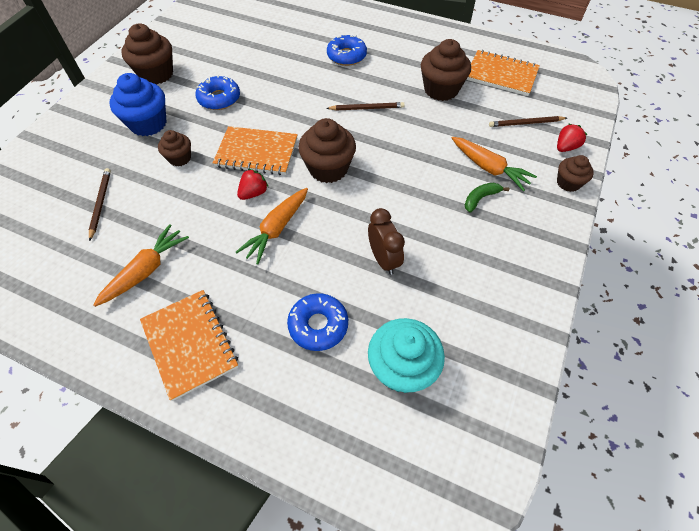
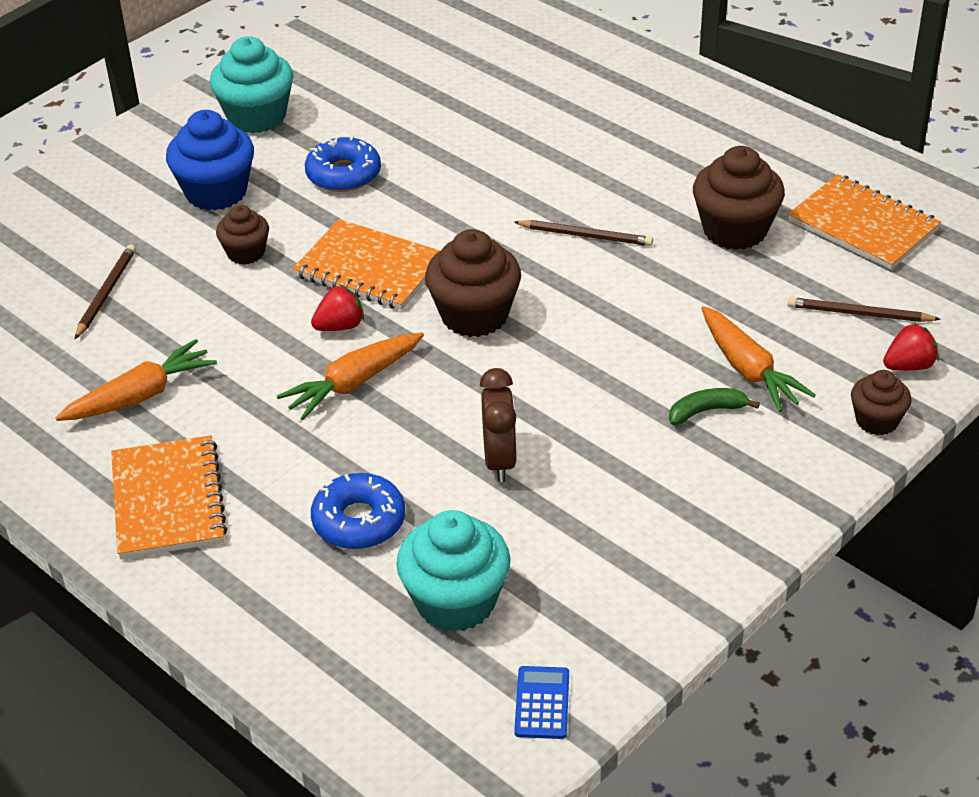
camera: 20 degrees right, 15 degrees down
(156, 74) = (256, 116): brown cupcake -> turquoise cupcake
(346, 56) = (593, 143): blue donut -> none
(488, 430) = (542, 703): none -> blue calculator

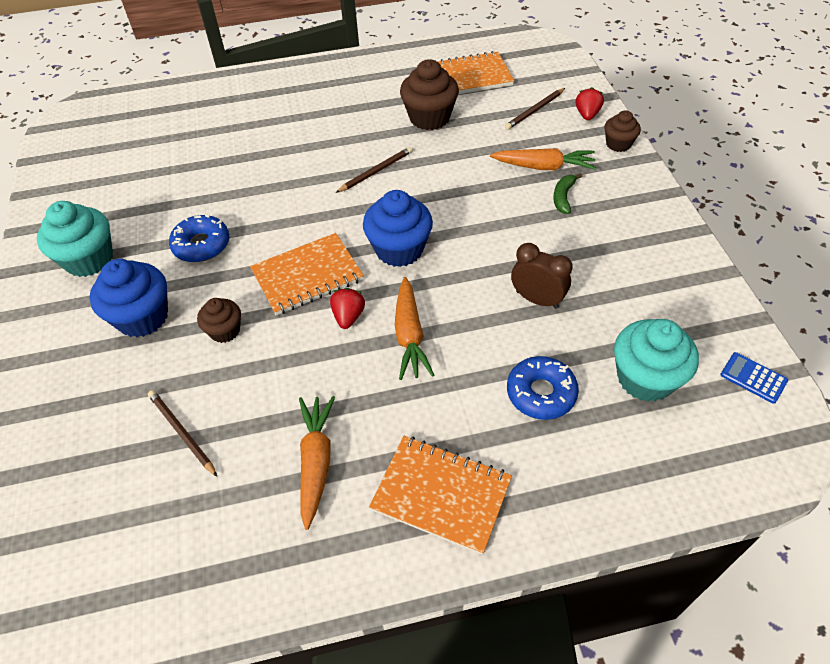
camera: 55 degrees left, 10 degrees up
(474, 315) = (399, 249): brown cupcake -> blue cupcake

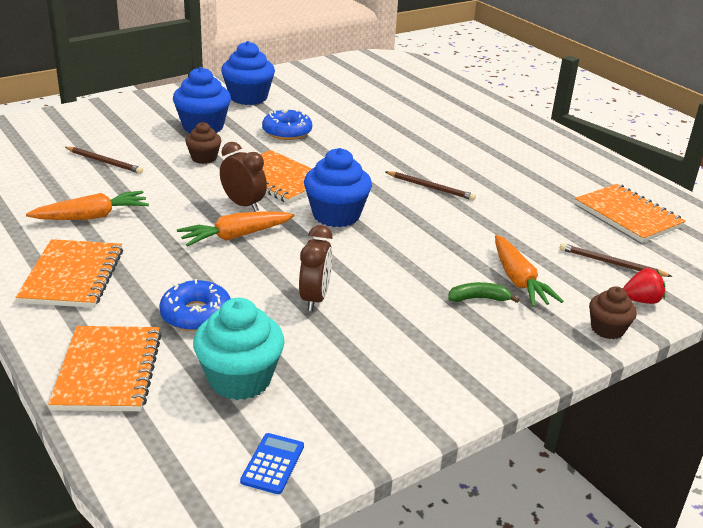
camera: 65 degrees right, 20 degrees down
(89, 259) = (248, 97): turquoise cupcake -> blue cupcake
(182, 432) = (104, 162): brown pencil -> brown pencil turned 90 degrees clockwise
(348, 316) = (243, 205): red strawberry -> brown clock
(429, 117) = (535, 202): brown cupcake -> none
(618, 479) = (108, 371): none -> orange notebook

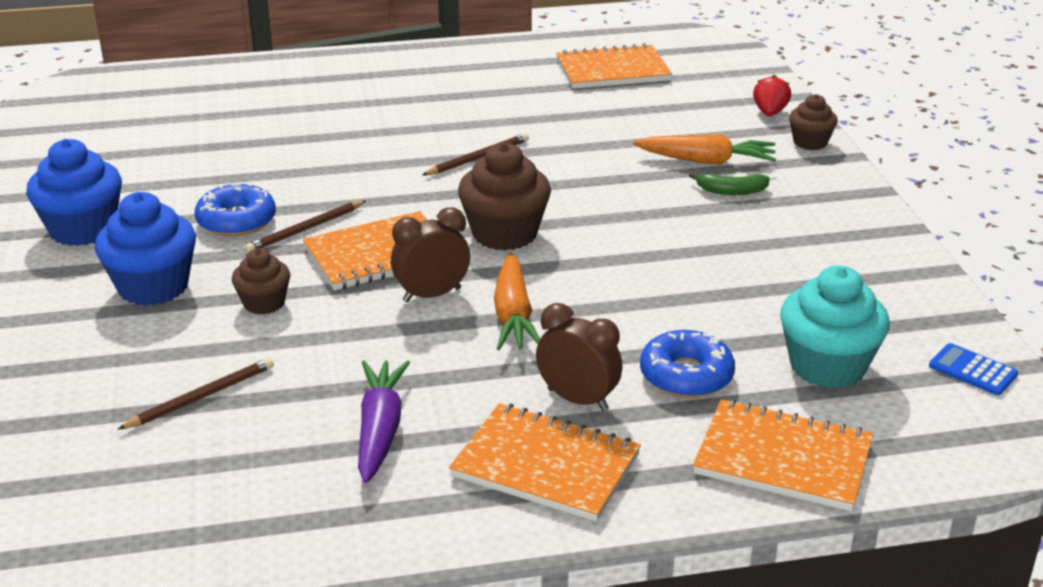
camera: 65 degrees left, 0 degrees up
(92, 216) = (380, 429): orange carrot -> purple carrot
(314, 298) = (687, 287): brown clock -> brown clock (577, 400)
(336, 215) = (504, 234): blue cupcake -> brown cupcake
(478, 298) = (731, 191): green banana -> green banana turned 105 degrees counterclockwise
(611, 263) = (699, 106): brown pencil -> brown pencil (305, 229)

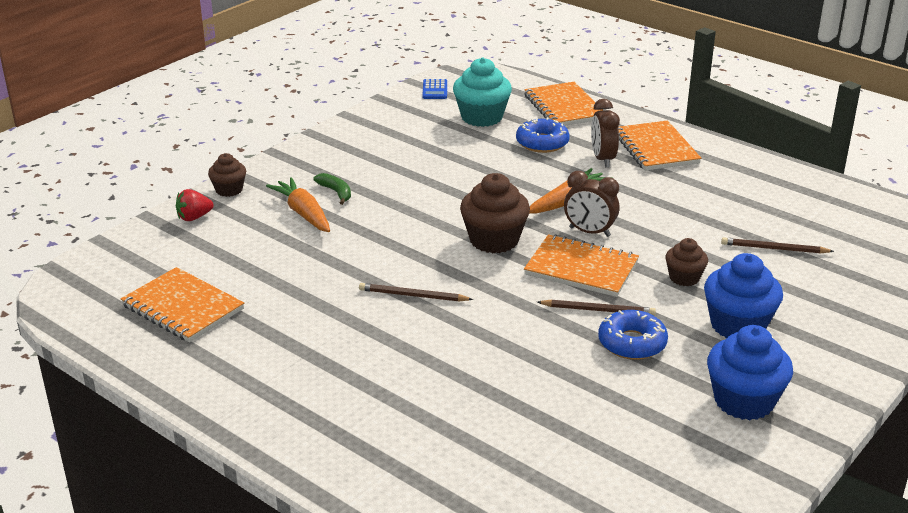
camera: 130 degrees left, 0 degrees up
(380, 429) = (705, 193): purple carrot -> none

